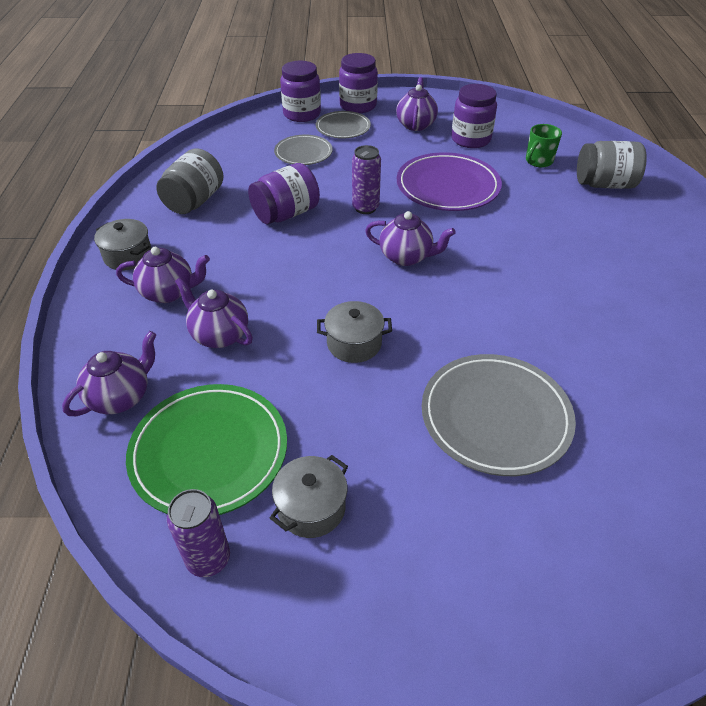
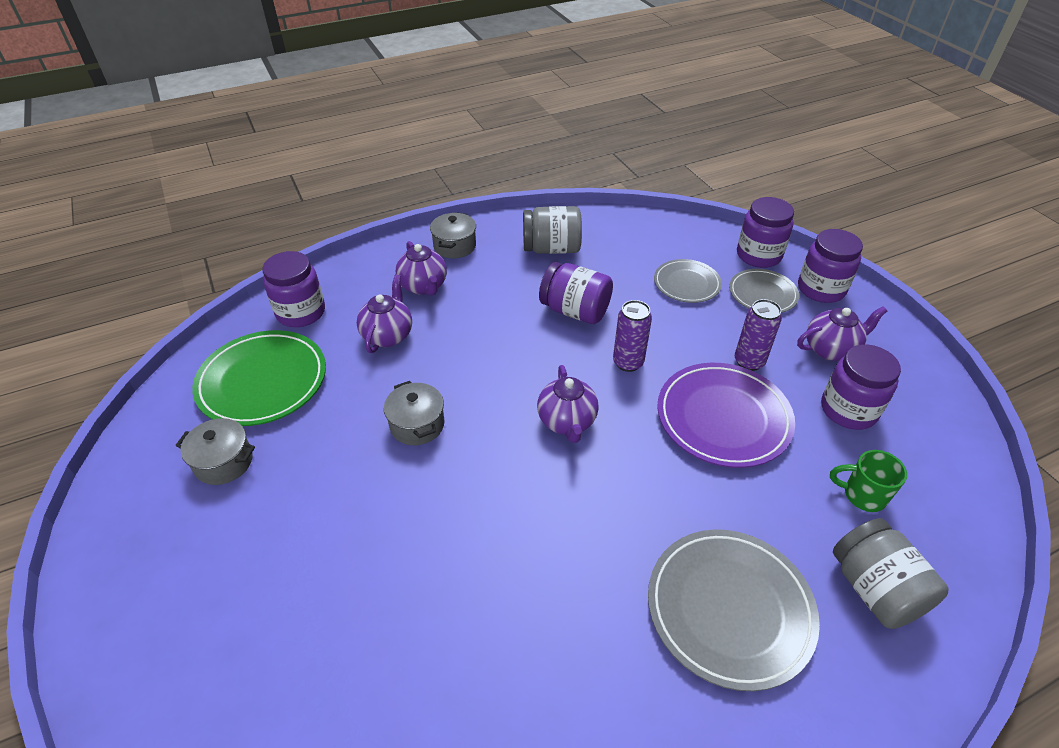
camera: 65 degrees right, 0 degrees up
(121, 397) = (301, 312): purple teapot -> purple jar
(208, 559) = (168, 421): purple can -> purple can (749, 361)
(495, 417) = (363, 566): grey plate -> grey plate (729, 609)

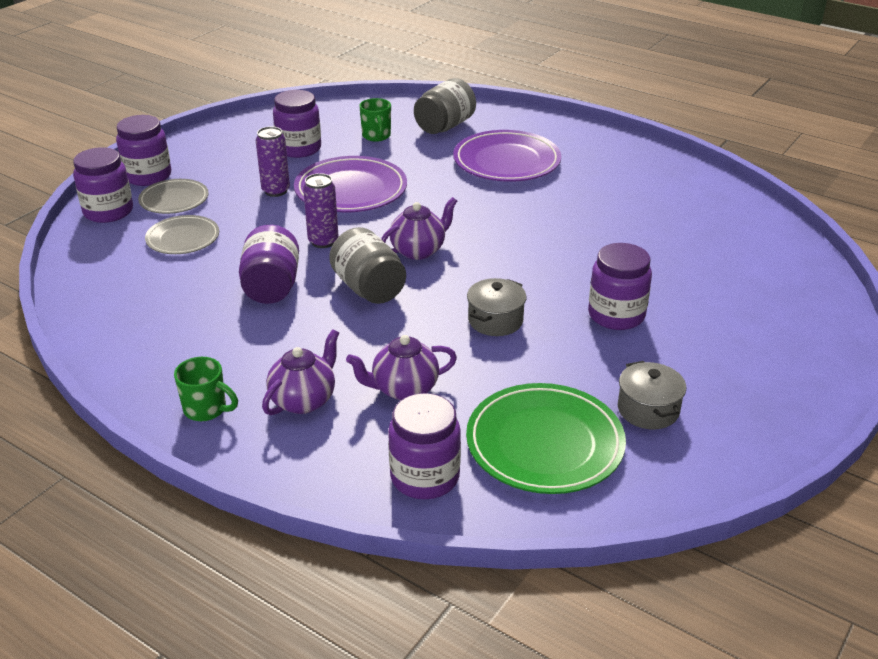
camera: 120 degrees left, 10 degrees down
(345, 520) = (616, 315): none -> purple jar
(454, 246) = (206, 409): grey pot -> green mug
(551, 249) = (168, 334): grey jar -> grey jar (369, 288)
(729, 609) = (506, 161): grey plate -> purple plate
(831, 349) = (232, 162): purple teapot -> none

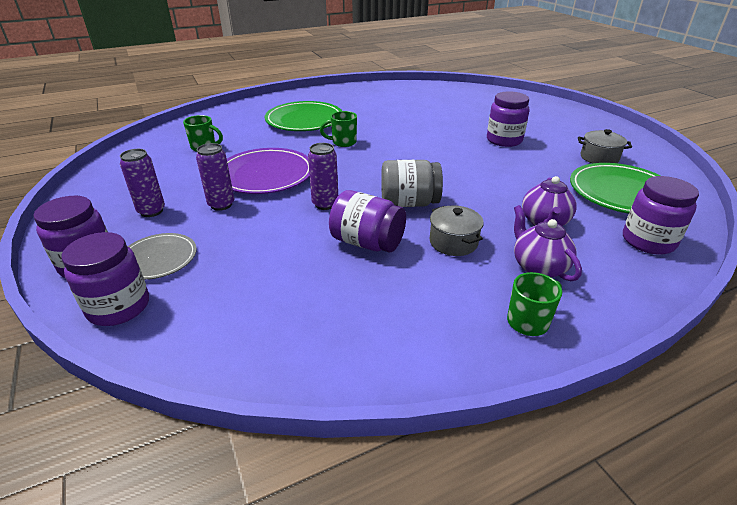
camera: 60 degrees left, 0 degrees up
(183, 238) = (236, 270): grey plate -> none
(238, 165) = (151, 211): none -> purple can
(299, 149) = (171, 179): purple jar -> none
(419, 250) = (378, 173): purple teapot -> none
(445, 126) = (230, 124): grey jar -> none
(474, 205) = (343, 142): none -> green mug
(495, 320) = (484, 172): grey pot -> grey pot (453, 242)
(506, 161) = (304, 120): purple plate -> green plate

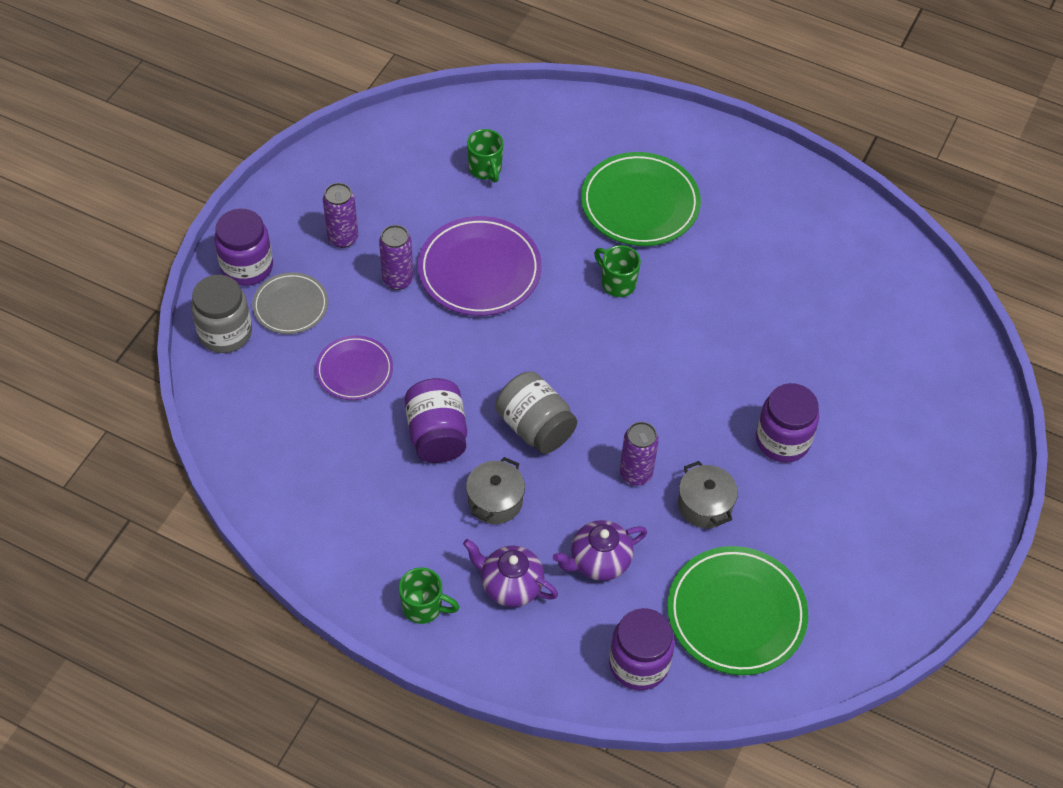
camera: 50 degrees right, 20 degrees up
(119, 307) = (225, 333): purple jar -> grey jar
(261, 255) = (354, 370): none -> purple plate
(325, 204) = (471, 359): purple can -> purple can (635, 474)
(538, 267) = (510, 585): purple teapot -> purple teapot turned 90 degrees counterclockwise
(599, 158) = (822, 562): grey pot -> grey pot (705, 505)

